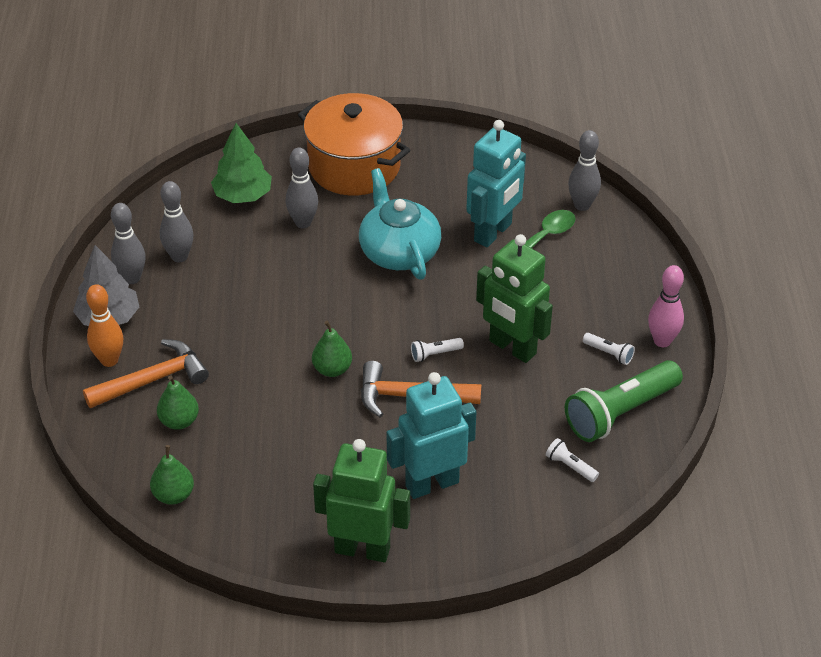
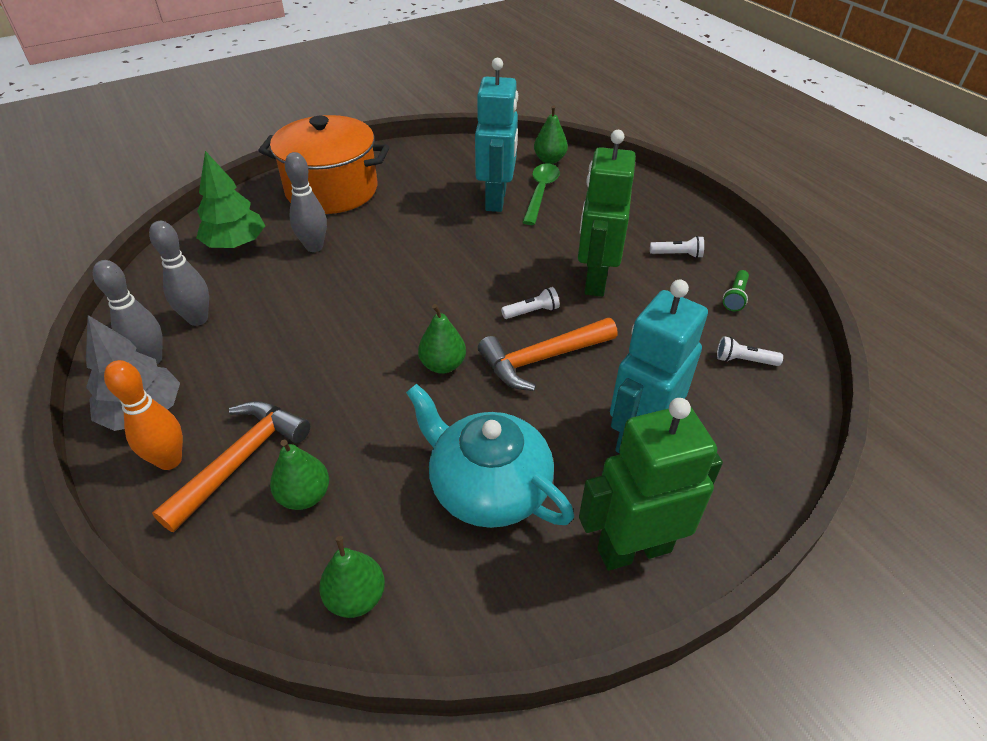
camera: 30 degrees left, 0 degrees up
(399, 252) = (426, 240): turquoise teapot -> turquoise teapot (488, 487)
(435, 354) = (532, 312): white flashlight -> white flashlight turned 150 degrees counterclockwise
(512, 348) = (595, 280): green robot -> green robot turned 90 degrees clockwise
(582, 205) = (549, 160): grey bowling pin -> green pear
(620, 413) = (735, 297): green flashlight -> green flashlight, size x0.42
(662, 341) = (707, 230): pink bowling pin -> none

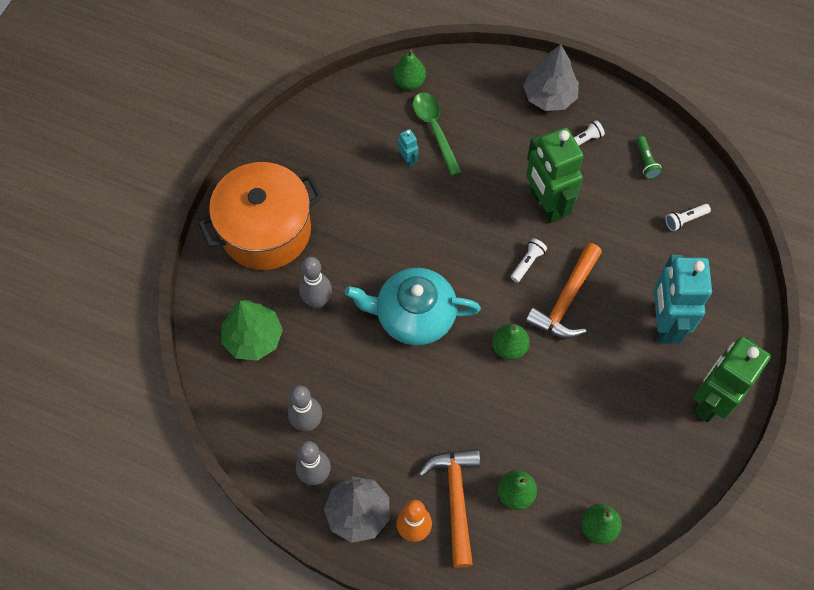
camera: 35 degrees left, 20 degrees up
(488, 487) = (609, 416): turquoise teapot -> turquoise teapot (414, 315)
(496, 200) = (408, 160): turquoise robot -> turquoise robot, size x0.41
(671, 214) = (549, 96): none -> grey tree

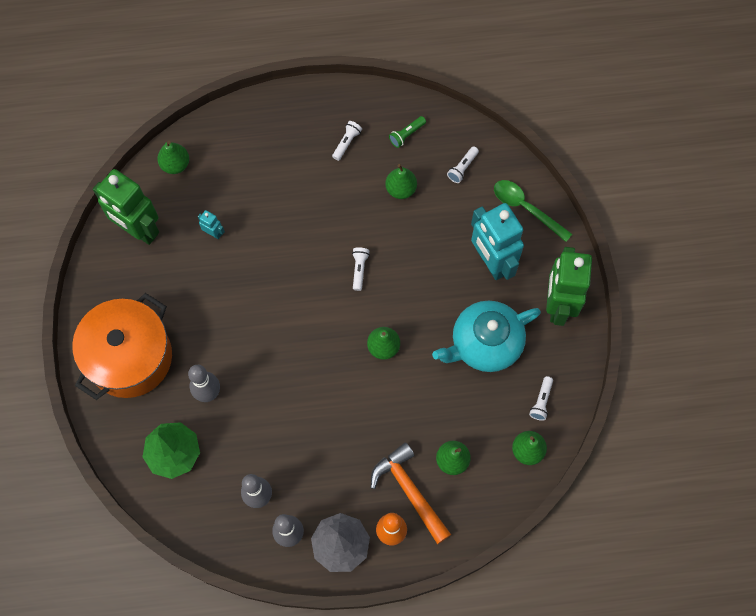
camera: 30 degrees left, 5 degrees up
(414, 315) = (293, 362): turquoise teapot -> turquoise teapot (485, 343)
(435, 129) = (220, 195): green spoon -> green spoon (526, 208)
(546, 204) = (347, 212): green robot -> green robot (138, 230)
(549, 96) = (299, 117): grey tree -> none
(566, 300) = (406, 284): orange hammer -> none
(611, 209) = (401, 189): none -> green pear
(640, 486) = (541, 401): none -> white flashlight
(646, 162) = (407, 135): green flashlight -> green flashlight turned 90 degrees clockwise

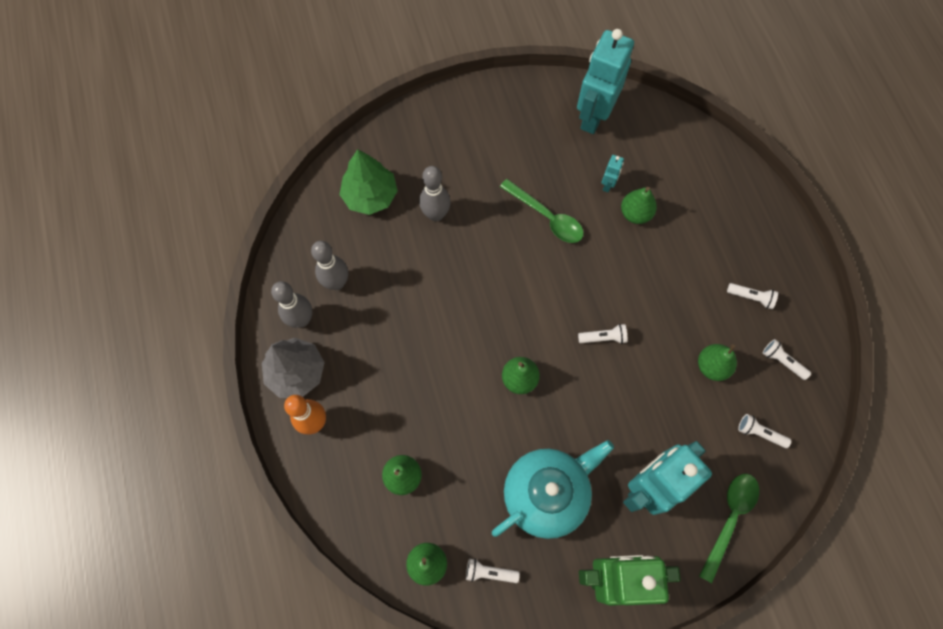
camera: 80 degrees right, 0 degrees up
(130, 357) = (460, 137): orange pot -> none
(138, 230) = (593, 116): green robot -> turquoise robot
(175, 164) = (674, 134): green pear -> green pear (635, 213)
(234, 293) = (546, 217): none -> green spoon
(407, 135) = (782, 361): green flashlight -> white flashlight
(409, 491) = (362, 434): orange hammer -> none
(485, 343) = (547, 493): turquoise teapot -> turquoise teapot turned 90 degrees clockwise

